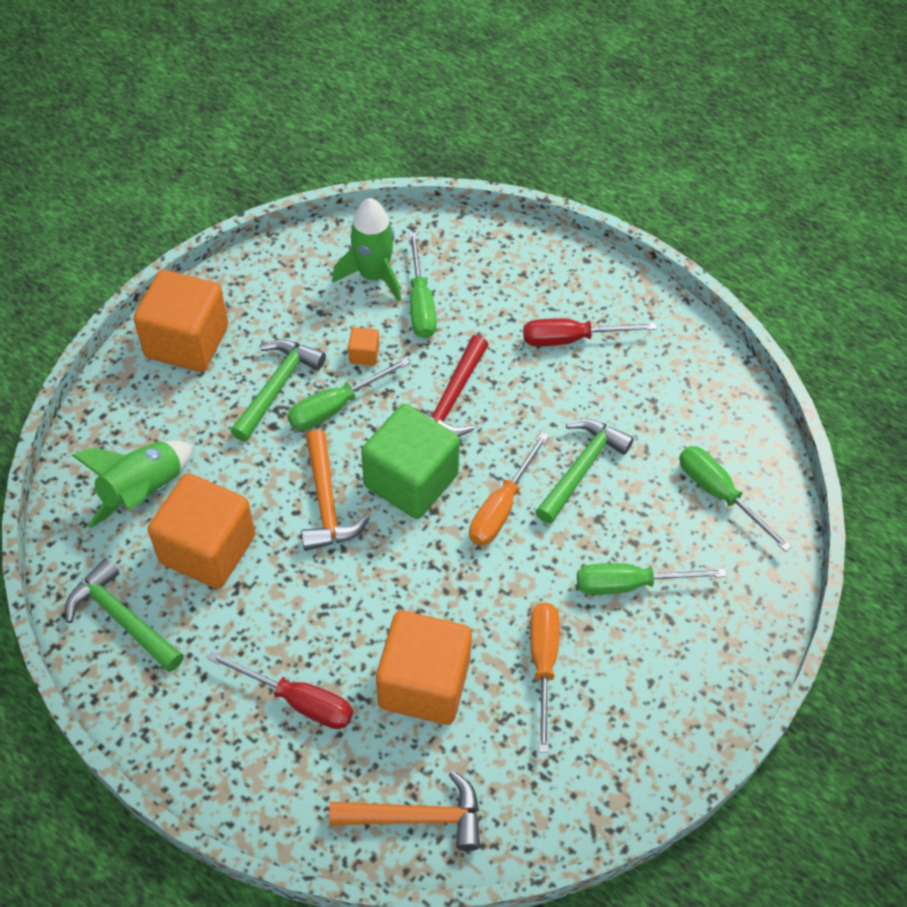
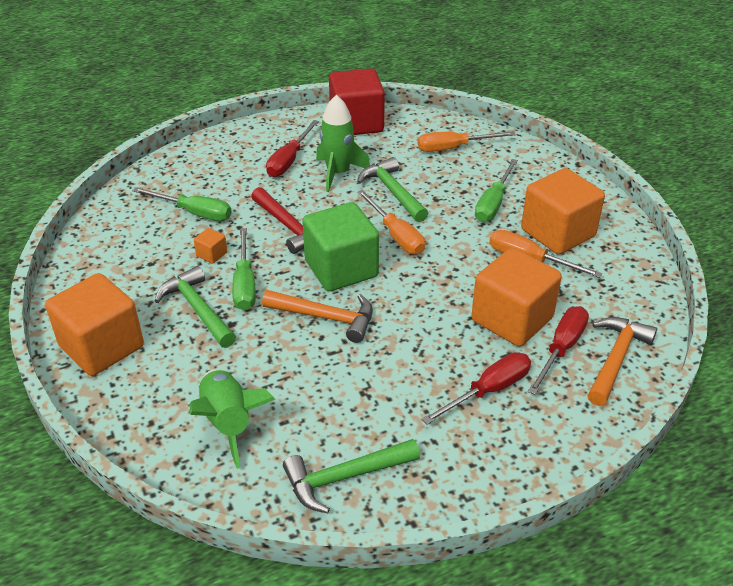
camera: 60 degrees left, 15 degrees down
(208, 549) = (316, 399): orange cube -> orange cube (557, 233)
(373, 276) = (146, 226): green rocket -> green rocket (338, 173)
(402, 752) = (561, 349): none -> red screwdriver
(697, 368) = (356, 123): none -> red cube
(719, 494) = (453, 148): green screwdriver -> orange screwdriver

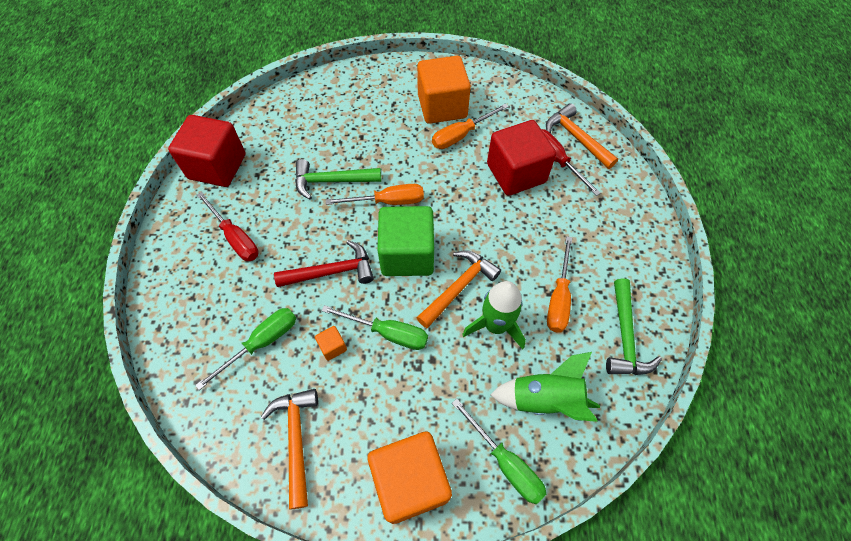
camera: 65 degrees left, 20 degrees up
(114, 263) = (296, 439): none -> orange hammer
(197, 309) = (400, 382): green hammer -> none
(338, 173) = (280, 208): green rocket -> green rocket (495, 325)
(453, 148) = (302, 118): orange screwdriver -> orange screwdriver (558, 298)
(488, 390) = (577, 217): red screwdriver -> none
(493, 203) = (387, 126): green screwdriver -> green screwdriver (505, 462)
(512, 319) = (516, 173): orange cube -> red cube

